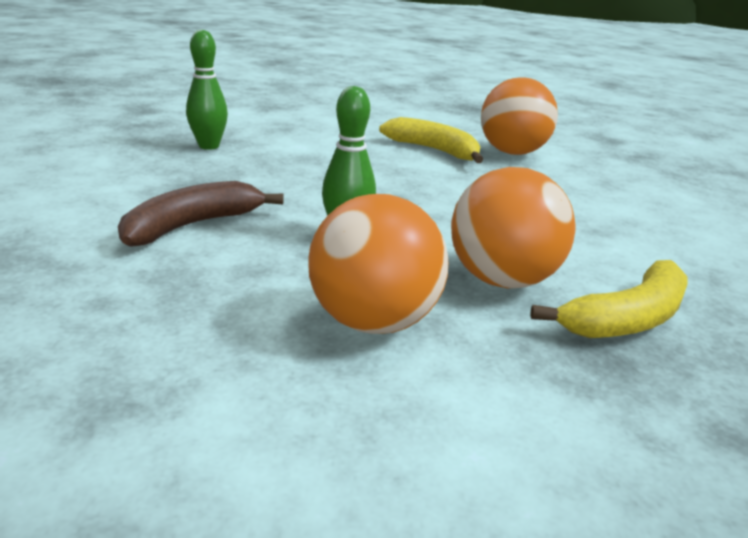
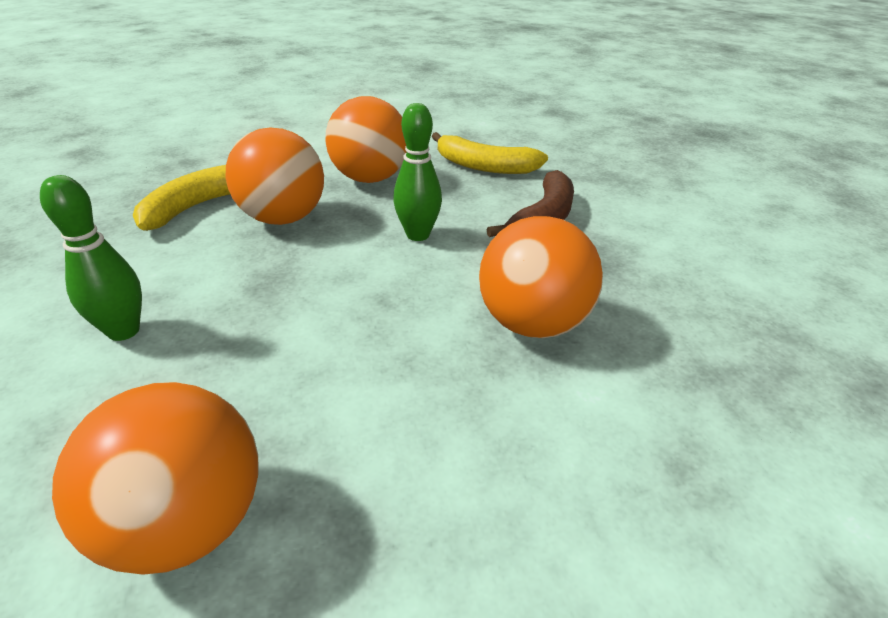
camera: 165 degrees right, 10 degrees up
(209, 146) = (697, 348): green bowling pin -> green bowling pin (123, 331)
(300, 170) = (532, 323): none -> orange ball
(434, 150) = (362, 465): yellow banana -> yellow banana (484, 166)

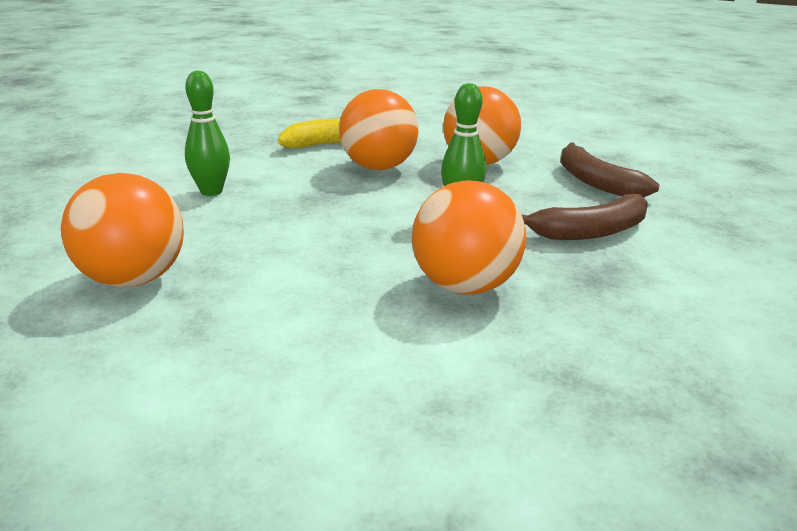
camera: 40 degrees right, 10 degrees down
(484, 166) = (595, 182): yellow banana -> brown banana

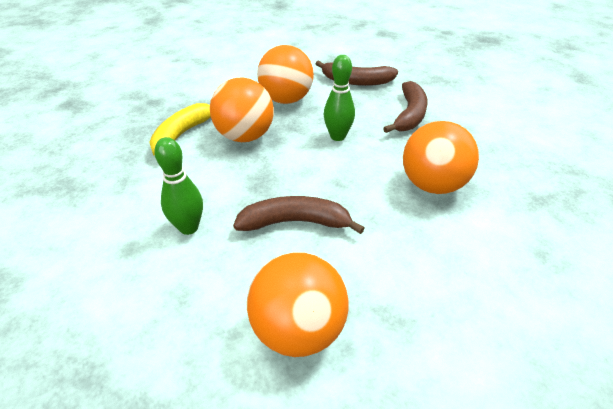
camera: 50 degrees left, 15 degrees up
(280, 231) = (295, 222): none -> brown banana

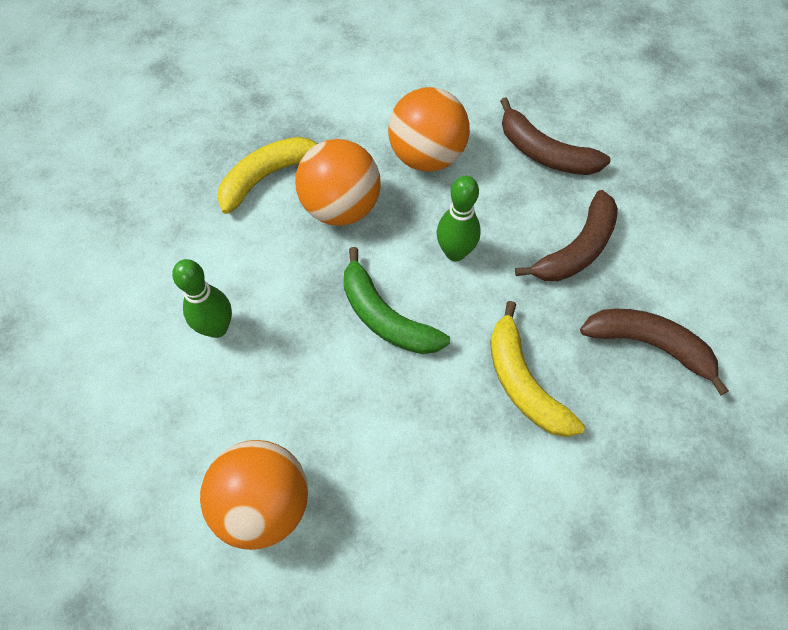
camera: 25 degrees right, 20 degrees up
(295, 222) = (330, 369): brown banana -> brown banana (649, 345)
(315, 181) = (385, 317): none -> green banana
(432, 185) = (523, 382): orange ball -> yellow banana

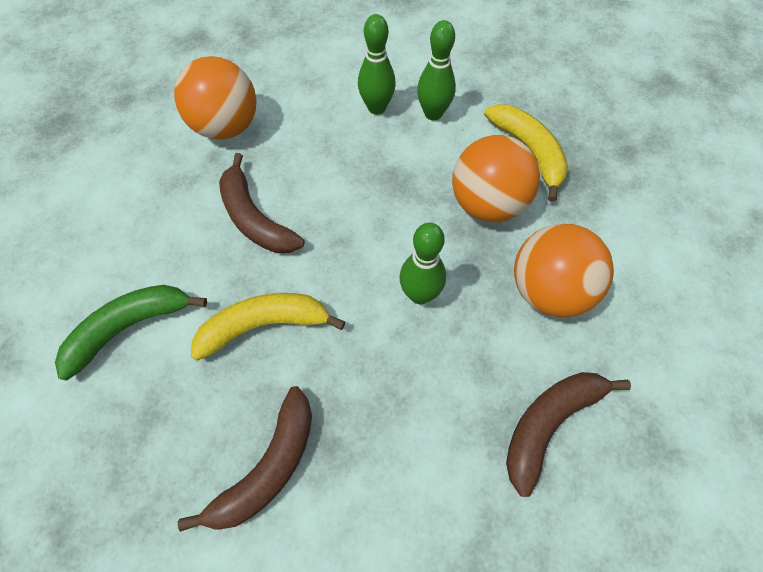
camera: 100 degrees right, 0 degrees up
(222, 267) = (433, 114): none -> green bowling pin
(385, 317) = (360, 223): green banana -> green banana (129, 327)
(576, 249) = (404, 422): brown banana -> brown banana (255, 218)

